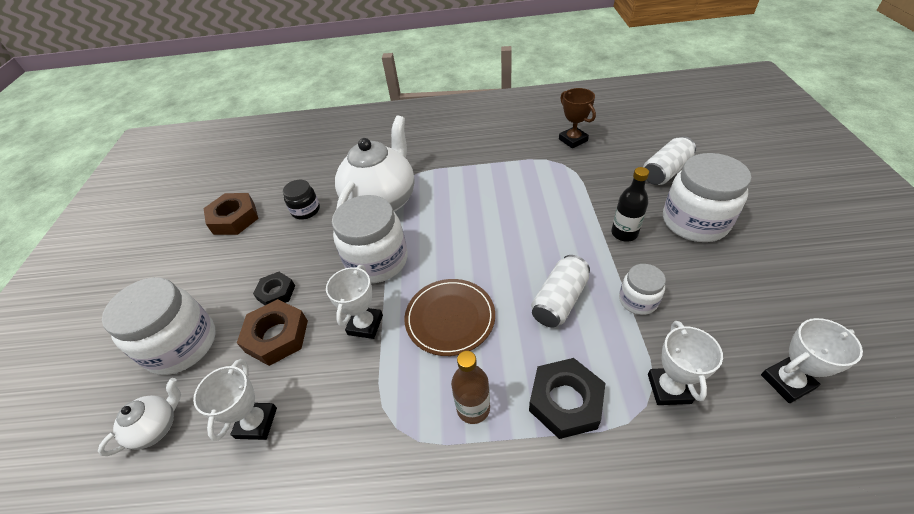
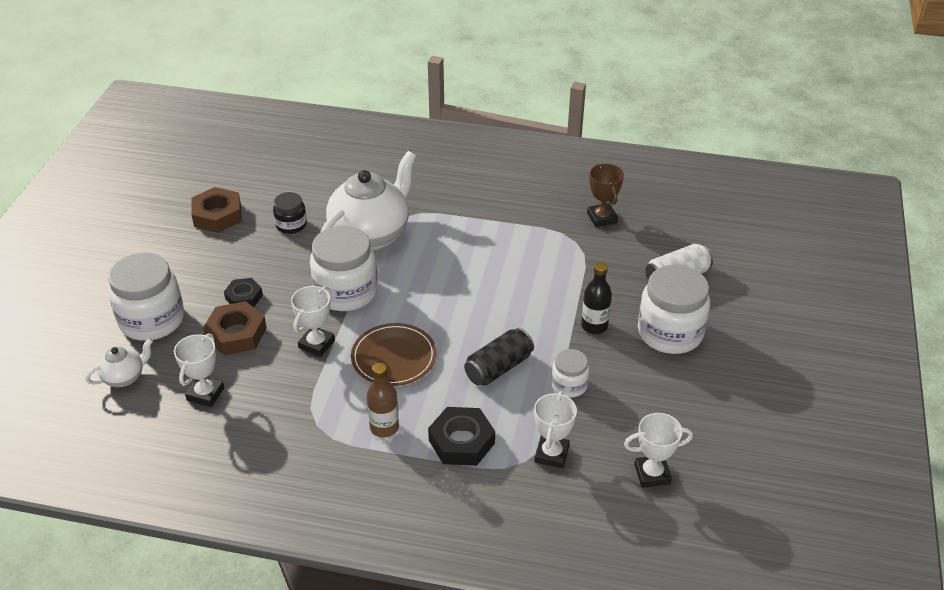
camera: 10 degrees right, 5 degrees down
(559, 300) = (498, 368): white can -> black can

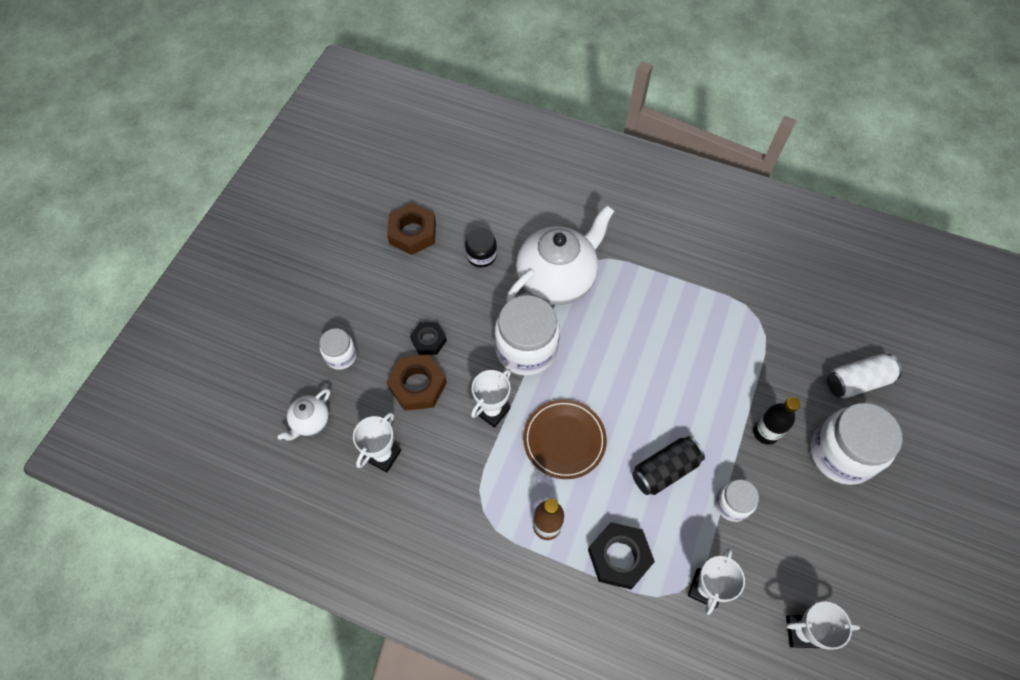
camera: 10 degrees right, 20 degrees up
(124, 377) = (310, 422): white teapot -> white teapot turned 150 degrees clockwise
(152, 320) = (341, 355): white jar -> white jar, size x0.53
(602, 218) = (789, 292): brown trophy -> none

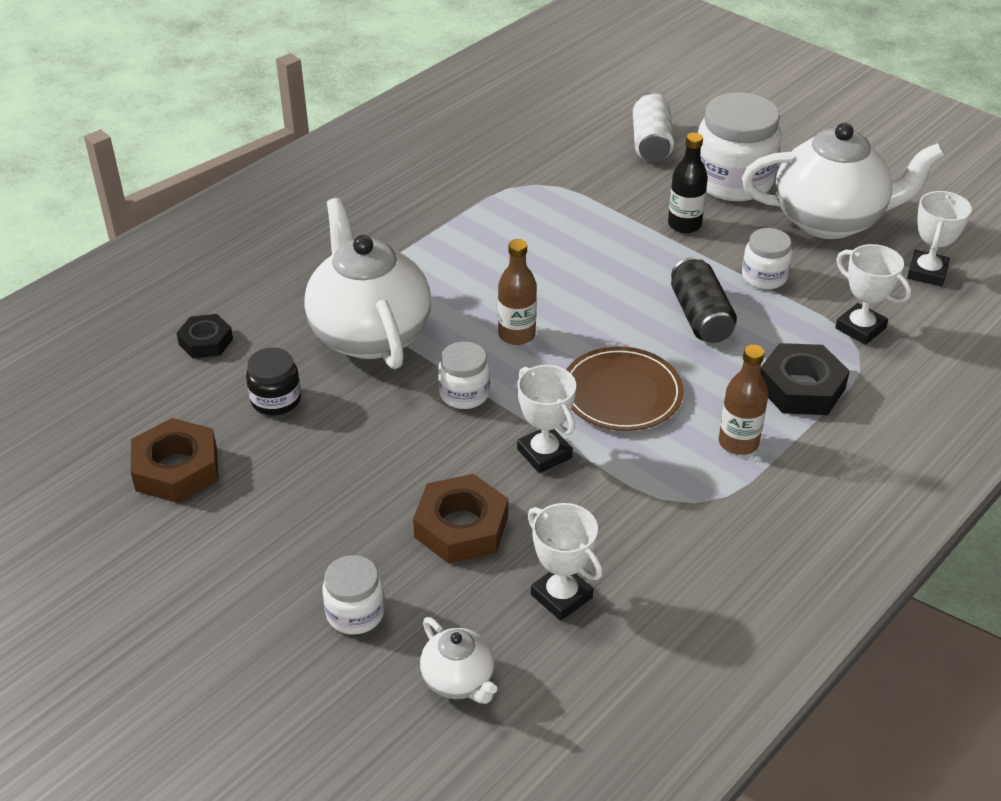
camera: 70 degrees left, 20 degrees down
(428, 340) = (389, 495): black nut -> black nut (206, 341)
(526, 349) = (464, 394): white jar -> white jar, size x0.53
(593, 360) = (516, 335): none -> brown bottle
(831, 540) = (830, 220): none -> white teapot

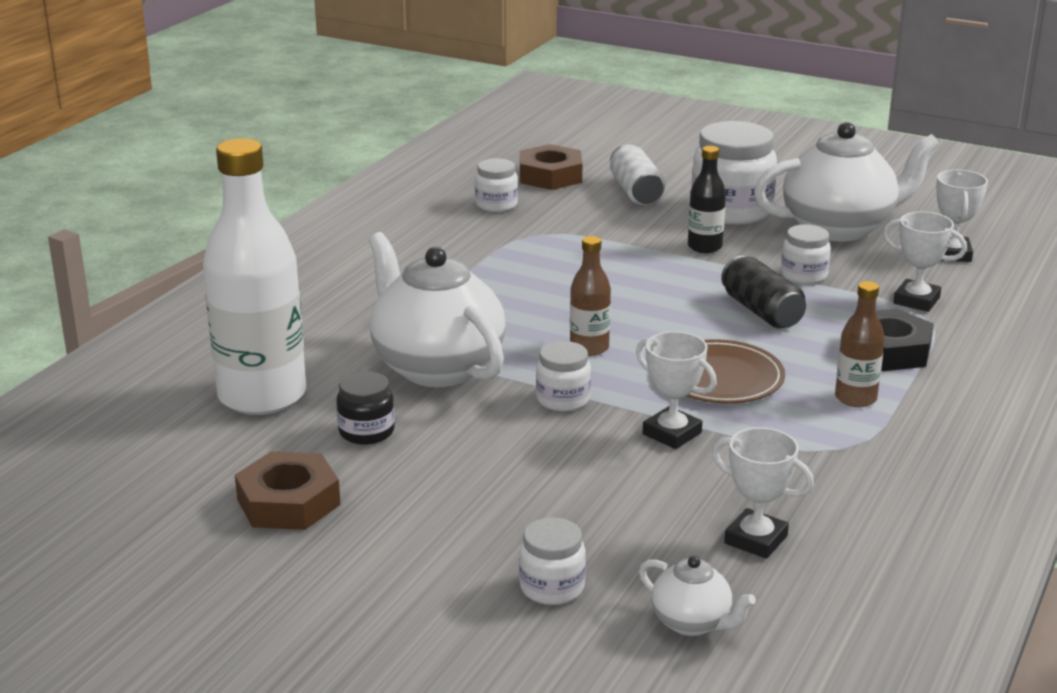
camera: 15 degrees left, 15 degrees down
(206, 341) = (262, 396): black nut -> white bottle
(461, 527) = (622, 502): brown nut -> brown nut (550, 176)
(512, 140) = (496, 205): none -> white jar

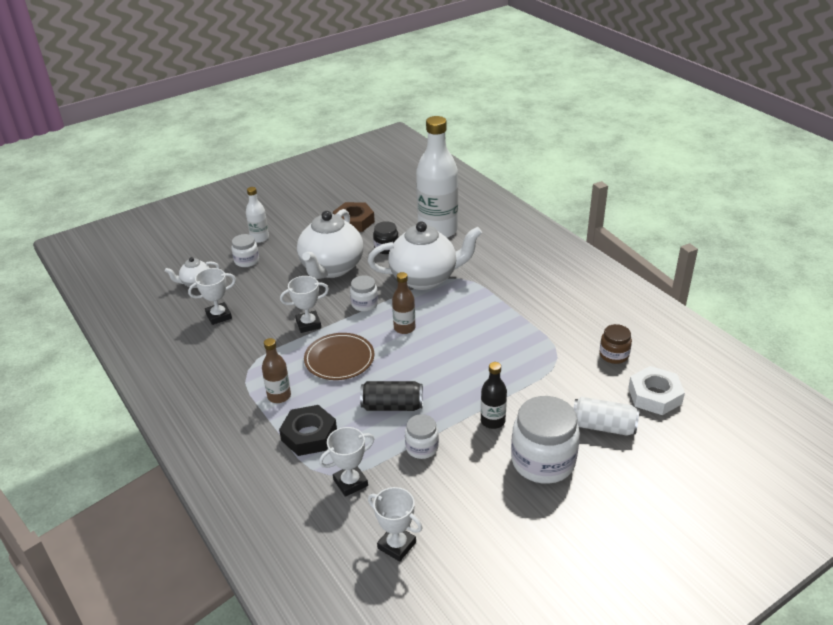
camera: 120 degrees right, 10 degrees up
(449, 609) = (259, 238): none -> white bottle
(496, 205) = (614, 355): white jar -> brown jar
(550, 176) = (655, 395): brown nut -> white nut
(840, 228) = (478, 506): white teapot -> white teapot (331, 268)

